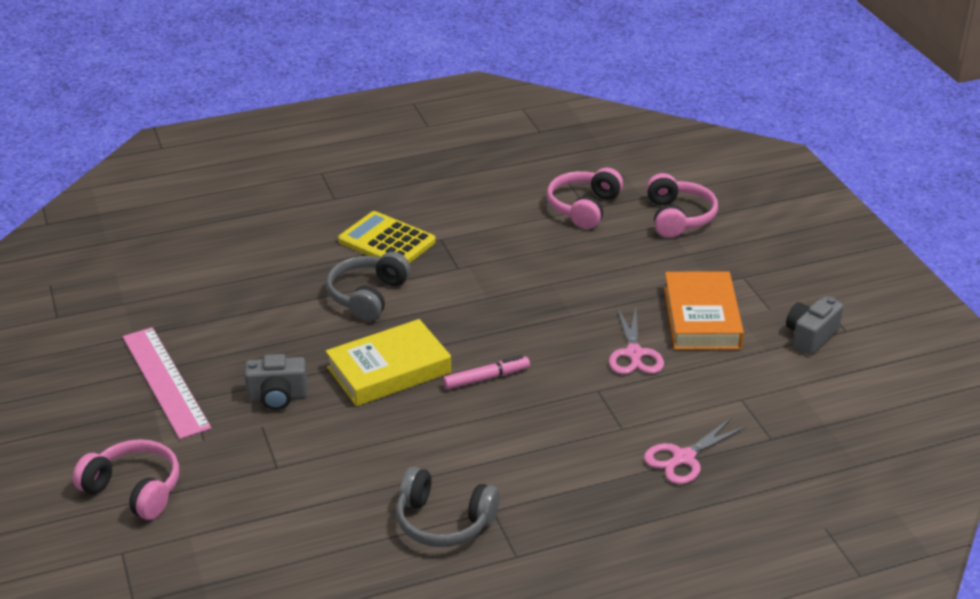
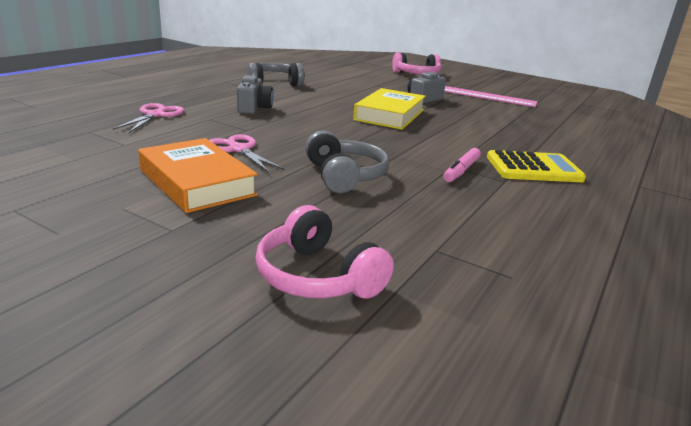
camera: 140 degrees right, 10 degrees down
(367, 296) = (472, 139): grey headphones -> grey headphones (344, 176)
(486, 378) = (328, 122): pink marker -> pink marker (461, 170)
(583, 207) = (442, 249): pink headphones -> none
(810, 336) = (62, 194): grey camera -> grey camera (254, 108)

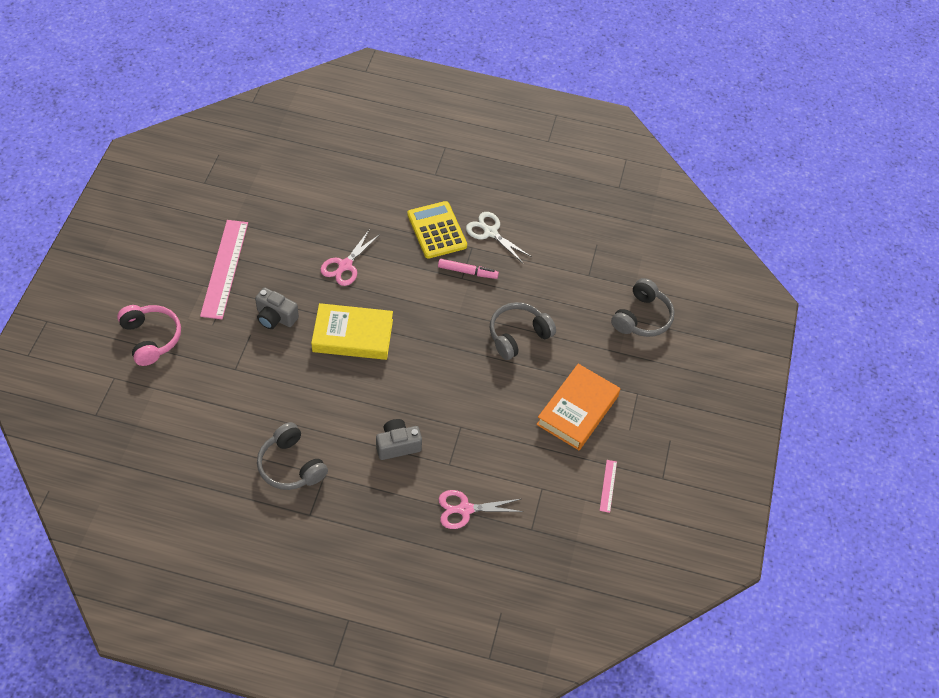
camera: 110 degrees left, 30 degrees up
(68, 174) = (608, 486): none -> pink ruler
(238, 149) = (508, 412): pink scissors -> pink scissors (345, 265)
(317, 277) = (642, 317): pink headphones -> grey headphones
(533, 196) = (490, 232): none -> white scissors

